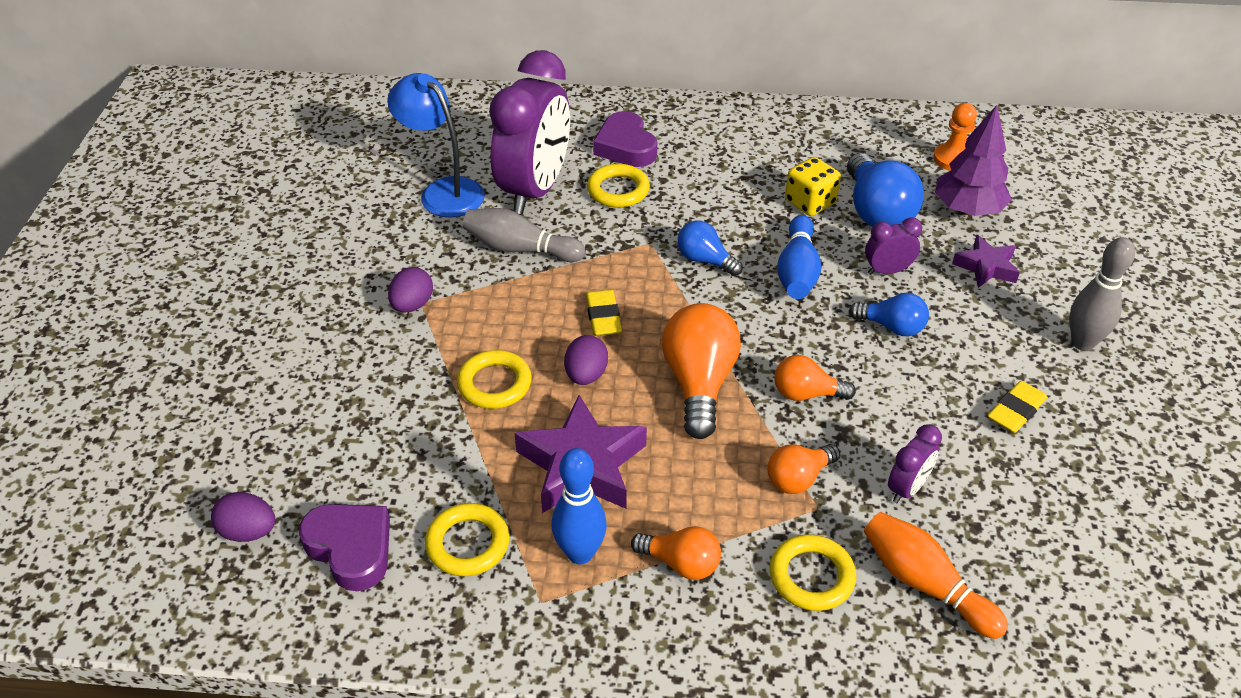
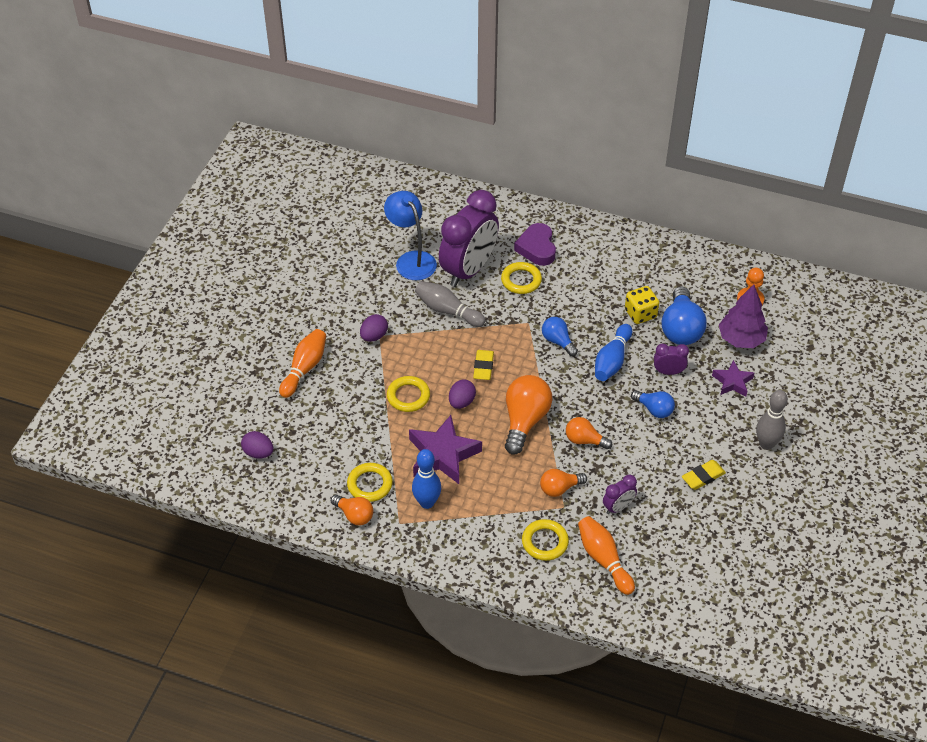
camera: 15 degrees right, 5 degrees up
(306, 375) = (304, 368): none -> orange bowling pin
(351, 548) = (309, 473): purple heart -> none
(681, 563) = (478, 520): orange light bulb -> orange light bulb (354, 515)

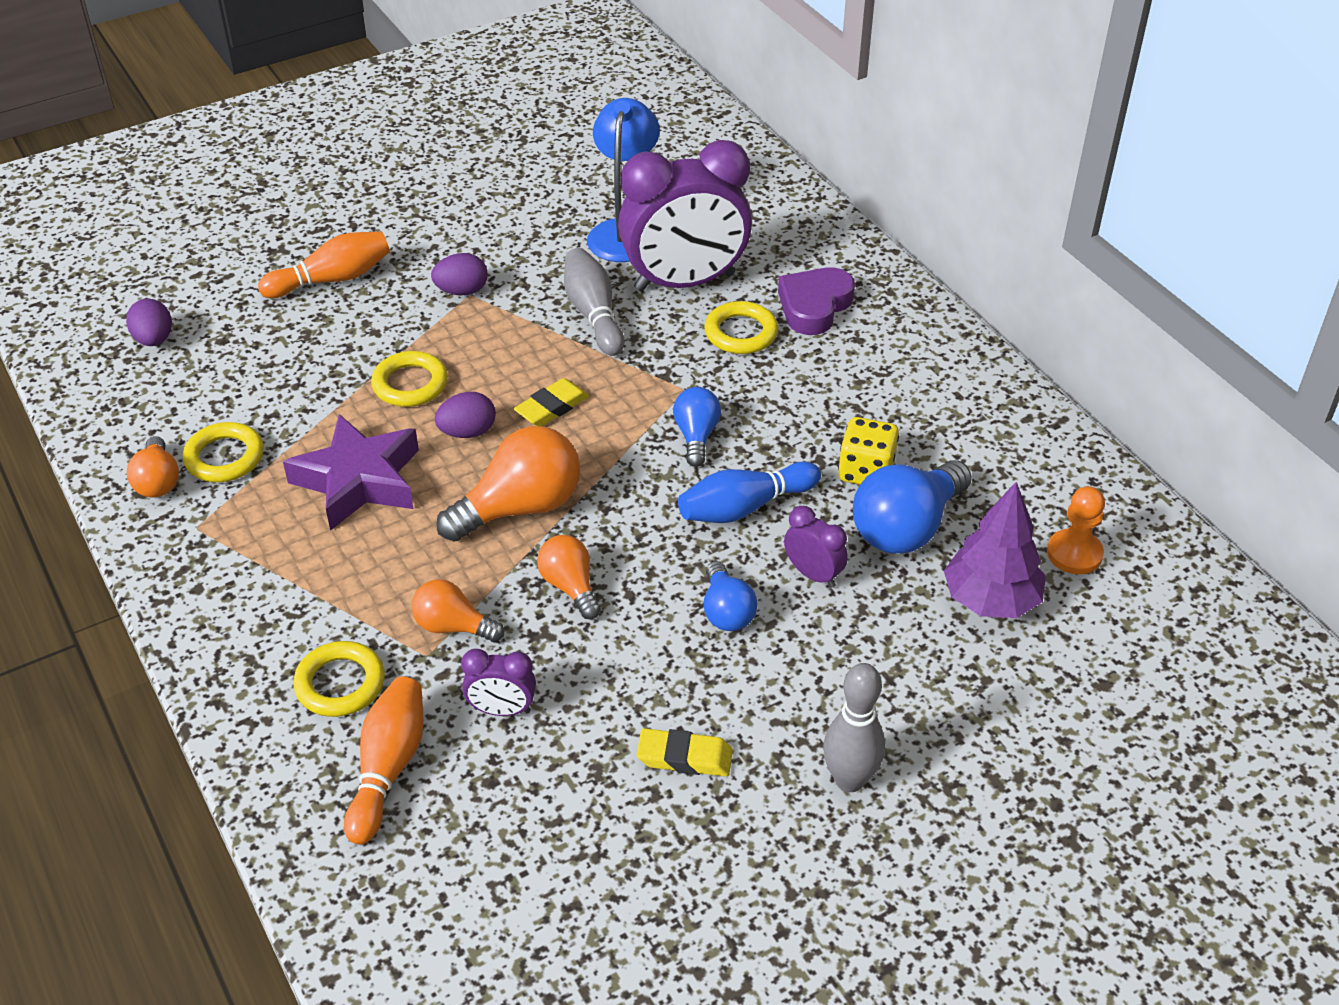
camera: 40 degrees right, 5 degrees down
(427, 502) = (261, 525): blue bowling pin -> none
(732, 382) = (902, 652): purple star -> none

